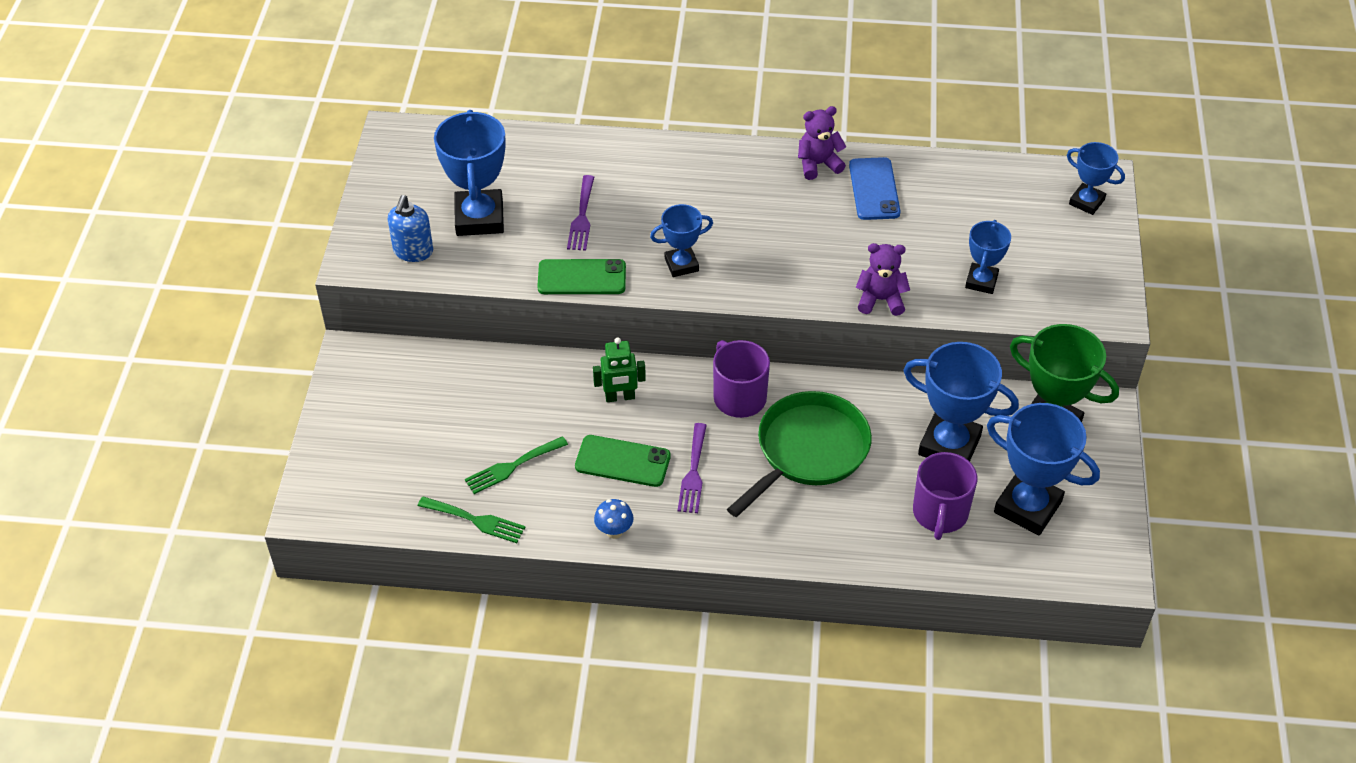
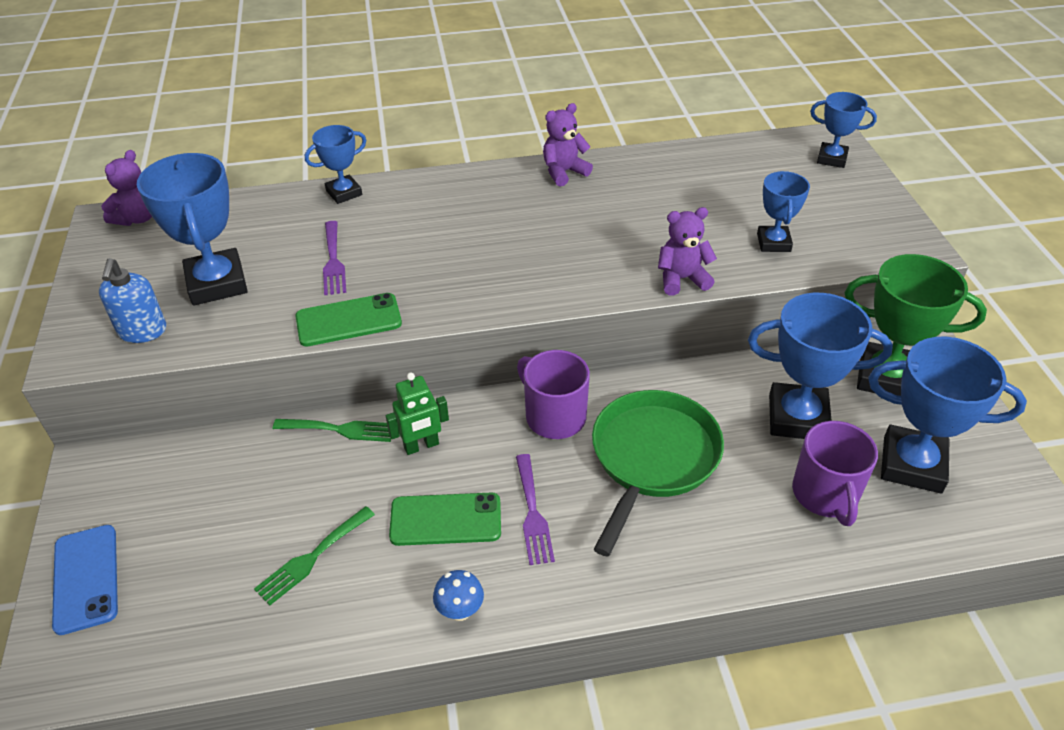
camera: 15 degrees left, 5 degrees down
(421, 136) = (137, 218): none -> purple teddy bear
(476, 520) = (279, 641): green fork -> green fork (340, 429)
(681, 264) = (457, 286): blue trophy -> blue trophy (344, 193)
(874, 189) = (628, 183): blue phone -> blue phone (86, 578)

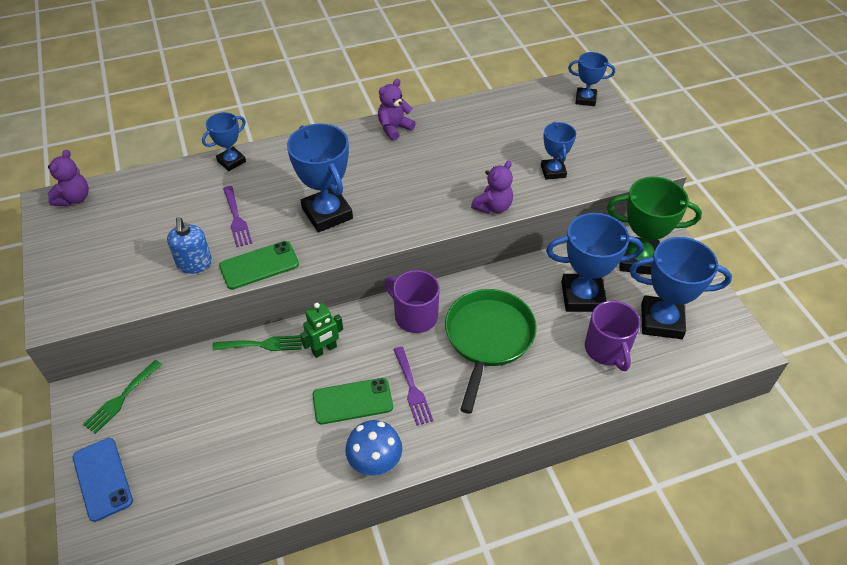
camera: 10 degrees left, 5 degrees up
(142, 331) = (105, 291): blue soap dispenser -> blue soap dispenser (195, 264)
(217, 283) = (152, 246): blue trophy -> blue trophy (327, 214)
(312, 558) = (263, 441): green fork -> green fork (121, 399)
(460, 611) = (375, 464): blue mushroom -> blue mushroom, size x1.61
(682, 279) = (493, 207): purple teddy bear -> purple teddy bear turned 150 degrees clockwise

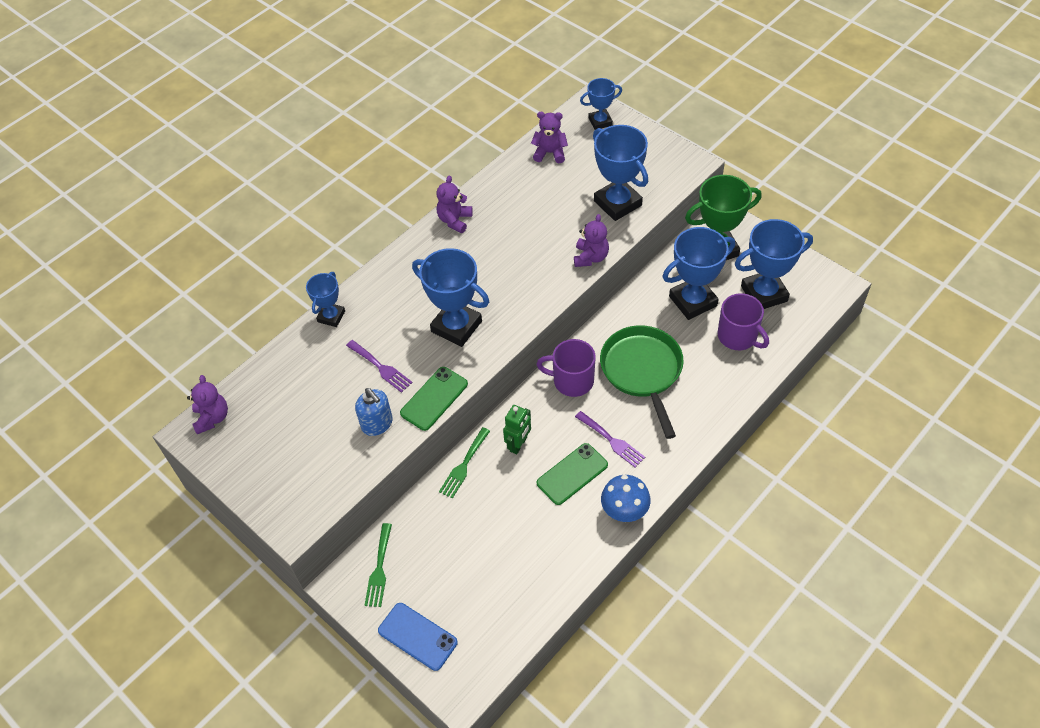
camera: 25 degrees left, 5 degrees up
(262, 344) = (464, 465): green fork -> green fork turned 150 degrees clockwise
(520, 107) = (550, 153): none -> purple teddy bear
(553, 171) = (617, 203): blue trophy -> blue trophy, size x1.74

